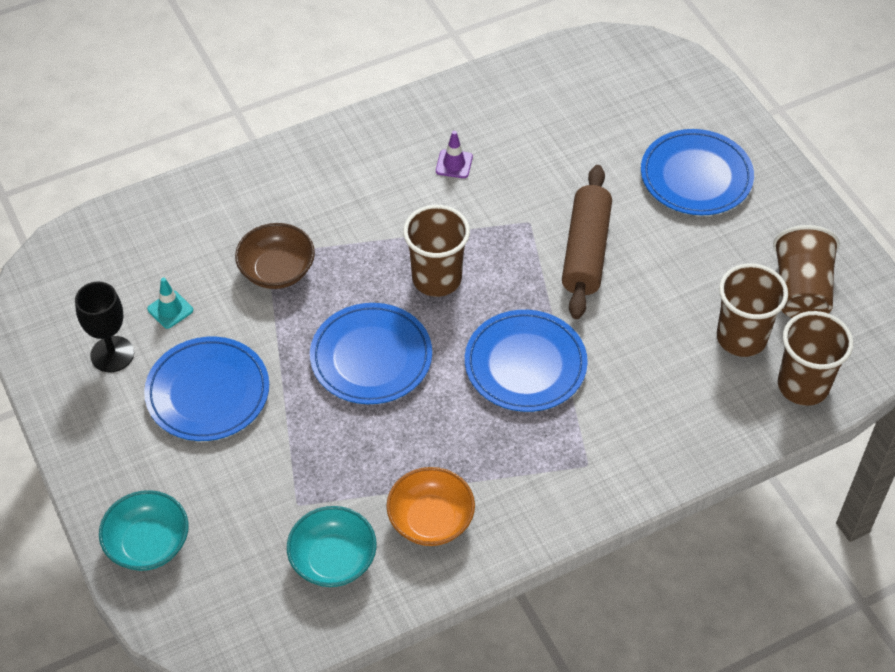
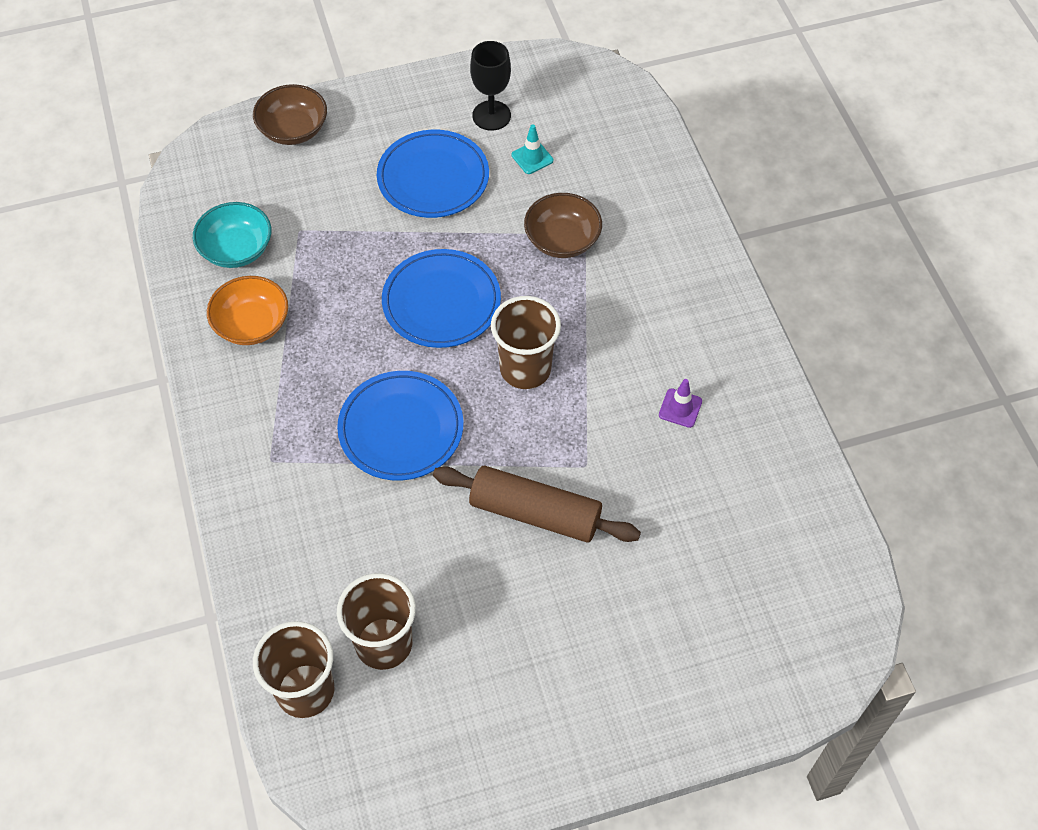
camera: 100 degrees right, 5 degrees up
(148, 544) = (293, 129): turquoise bowl -> brown bowl
(696, 176) = (626, 655): blue plate -> none
(801, 291) = (433, 727): brown cup -> none

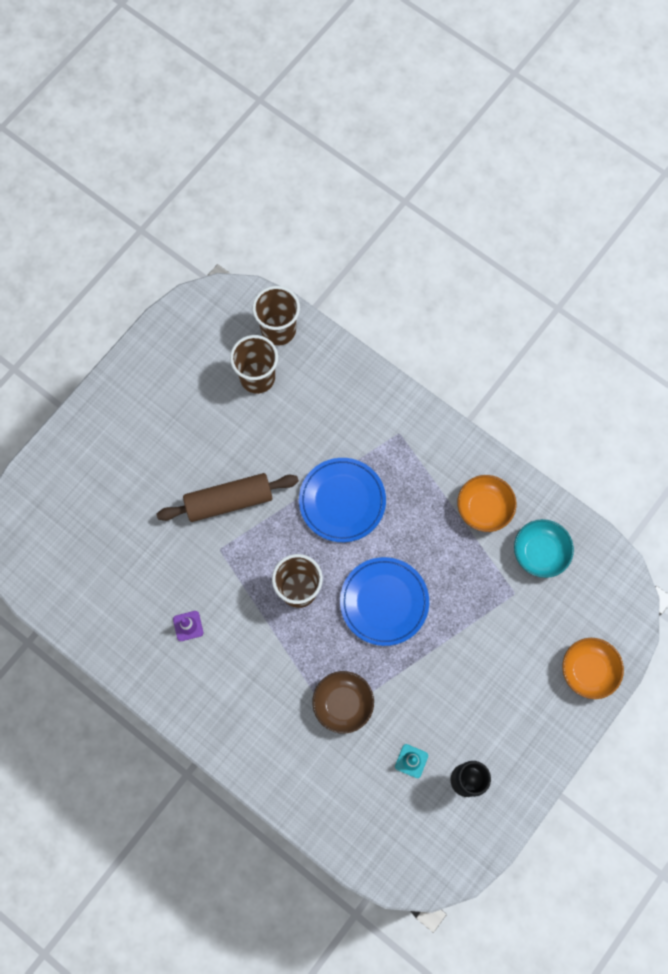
camera: 145 degrees right, 15 degrees up
(293, 129) = (588, 670): brown bowl -> orange bowl
(433, 178) = (464, 695): blue plate -> none

